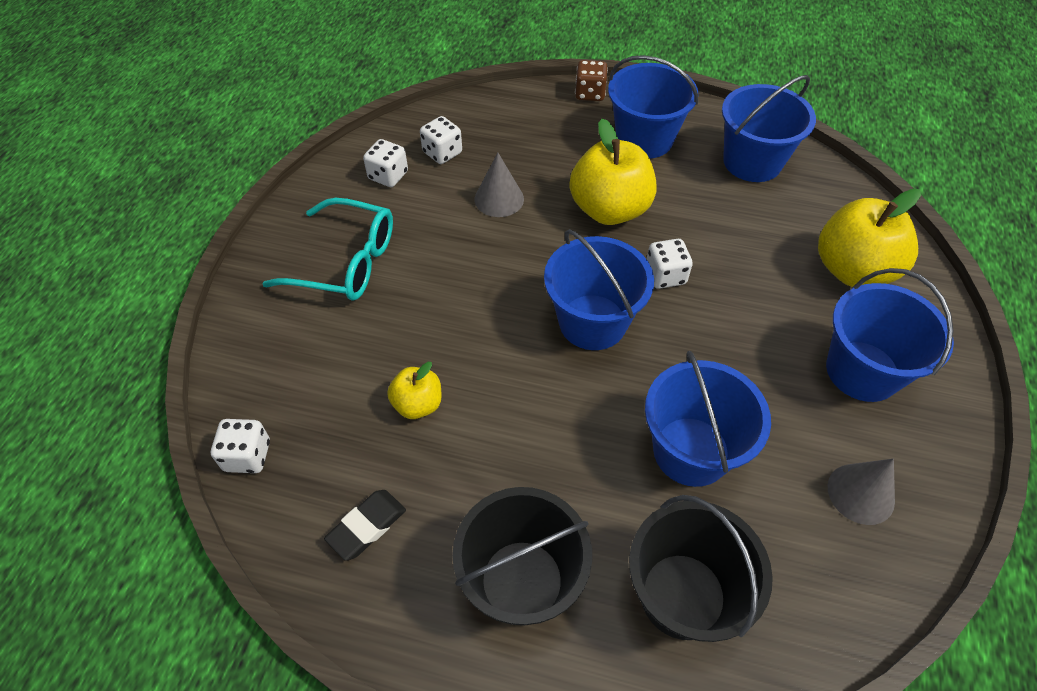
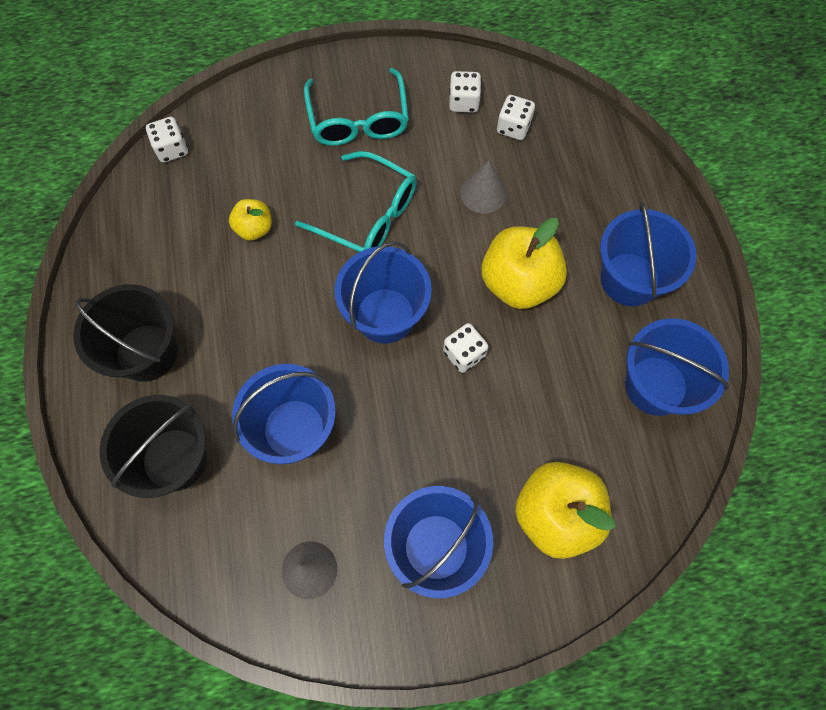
camera: 65 degrees right, 15 degrees up
(367, 526) = (150, 243): black eraser -> none
(467, 295) = (368, 215): none -> turquoise glasses
(590, 93) = (666, 209): brown dice -> none

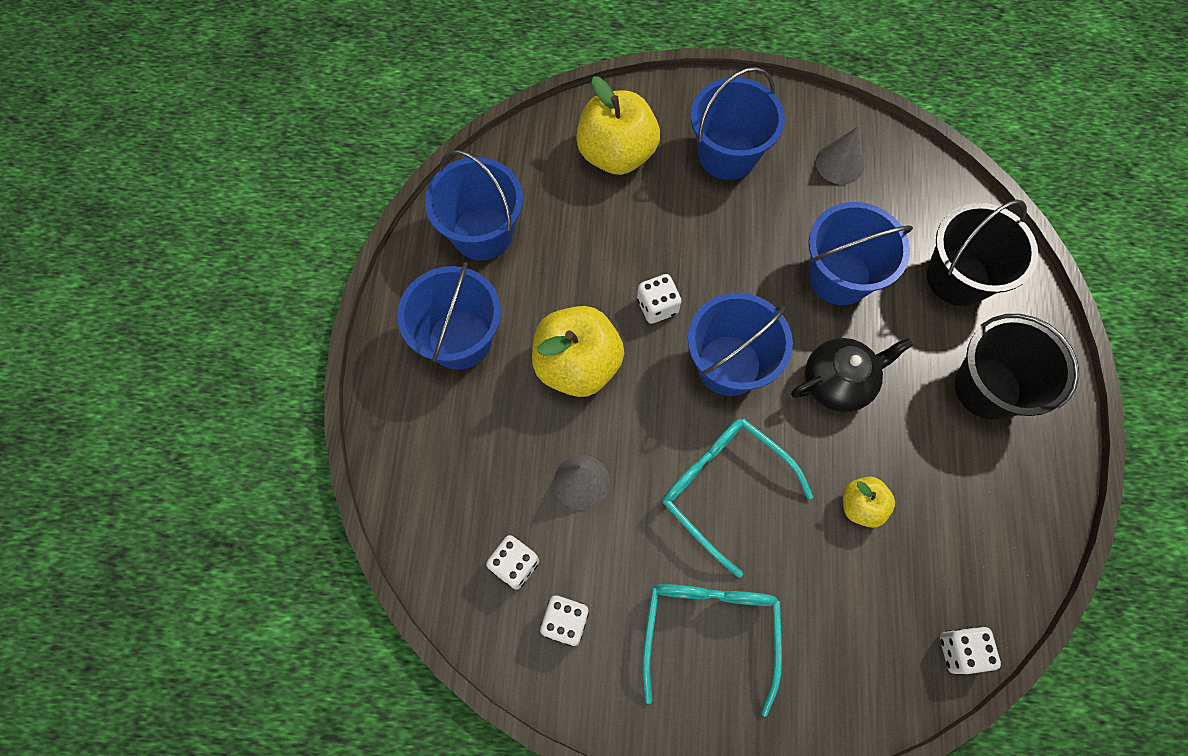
camera: 165 degrees left, 0 degrees up
(284, 324) = (838, 382): none -> black teapot

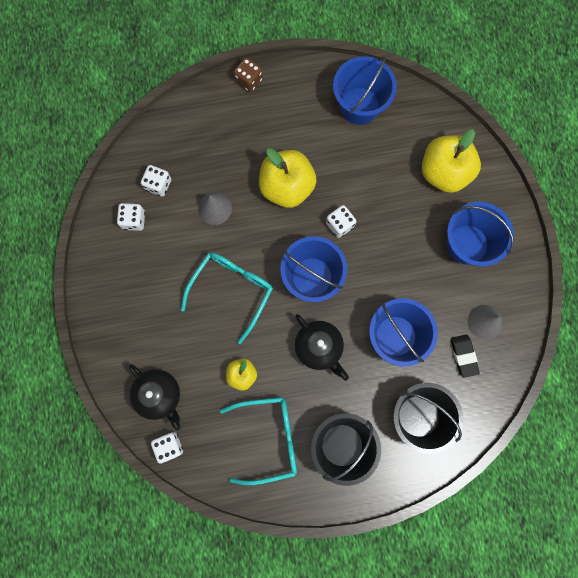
camera: 75 degrees right, 10 degrees up
(384, 377) = (249, 80): none -> brown dice
(460, 339) = (284, 114): blue bucket -> none
(709, 631) = (147, 300): turquoise glasses -> turquoise glasses (268, 438)
(874, 648) = (159, 395): none -> black teapot
(882, 200) = (463, 356): none -> black eraser

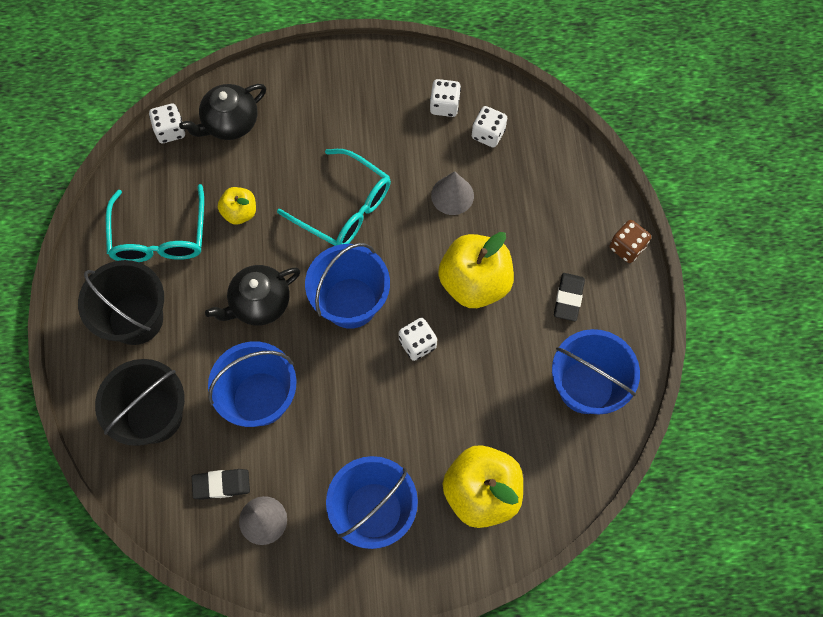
camera: 95 degrees right, 10 degrees down
(293, 120) = (568, 298): none -> black eraser

